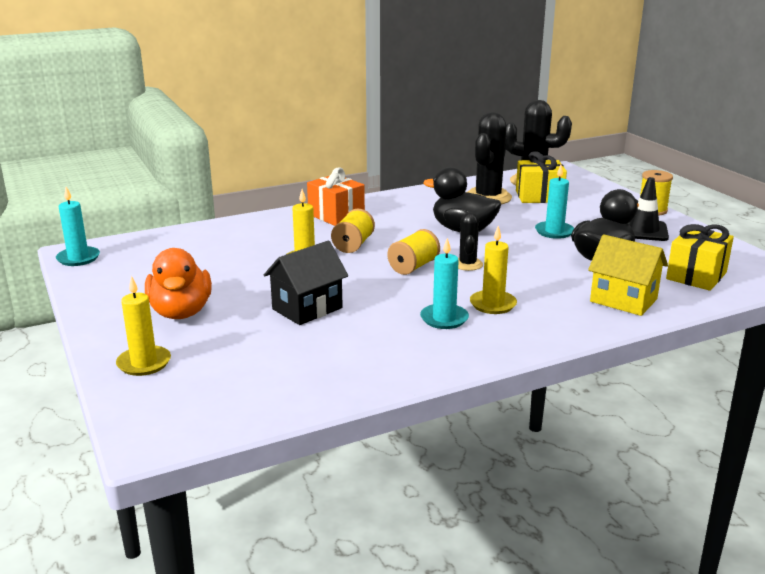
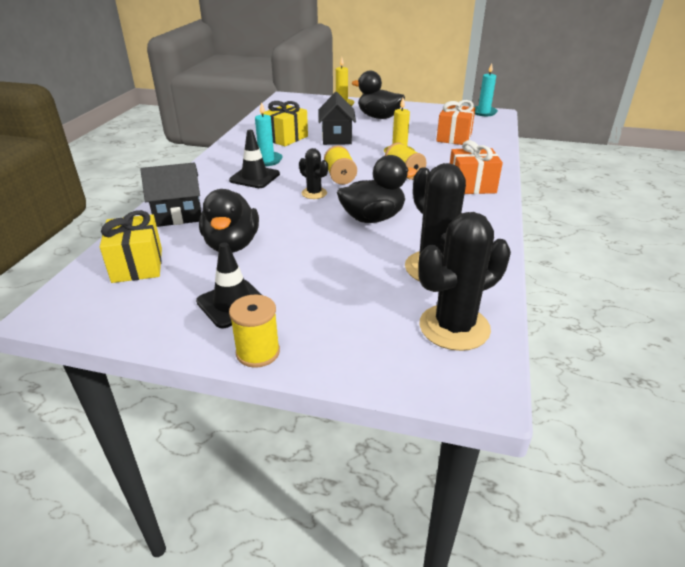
camera: 130 degrees right, 10 degrees up
(181, 312) = (378, 117): orange duck -> black duck
(209, 250) = (454, 137): none -> orange gift
(493, 304) = (254, 177): yellow candle -> black traffic cone
(539, 196) = (399, 300): yellow gift -> yellow gift (285, 138)
(554, 232) = (307, 255): turquoise candle -> none
(623, 300) = (178, 215): yellow house -> black house

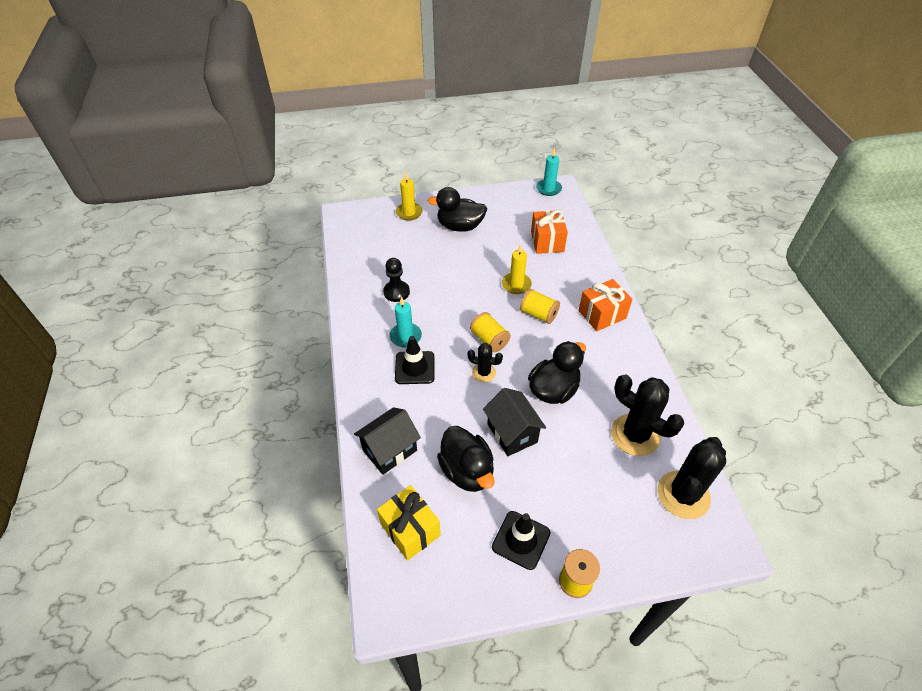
camera: 25 degrees left, 15 degrees up
(285, 138) = (396, 292): yellow gift -> black pawn
(336, 138) = (444, 276): black house -> black house (512, 433)

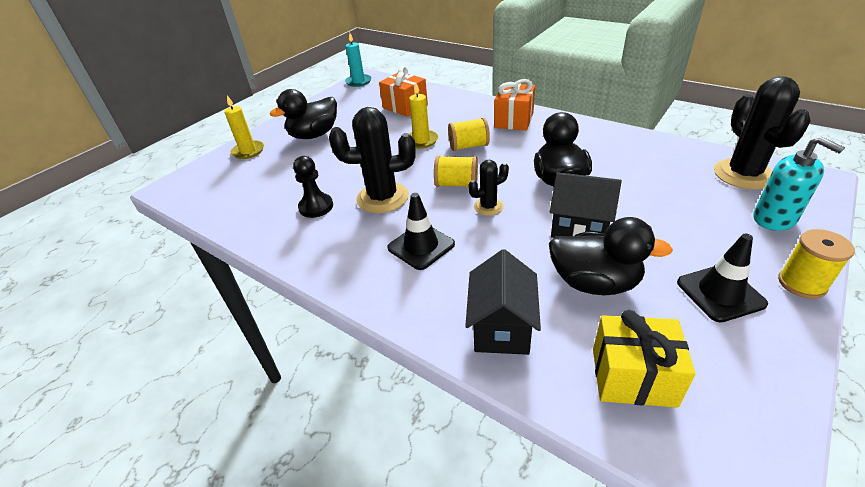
camera: 40 degrees left, 10 degrees down
(405, 336) = (375, 231): turquoise candle -> none
(635, 435) = (656, 165): black cactus -> black cactus (382, 198)
(639, 538) = (774, 219): none -> turquoise soap dispenser

